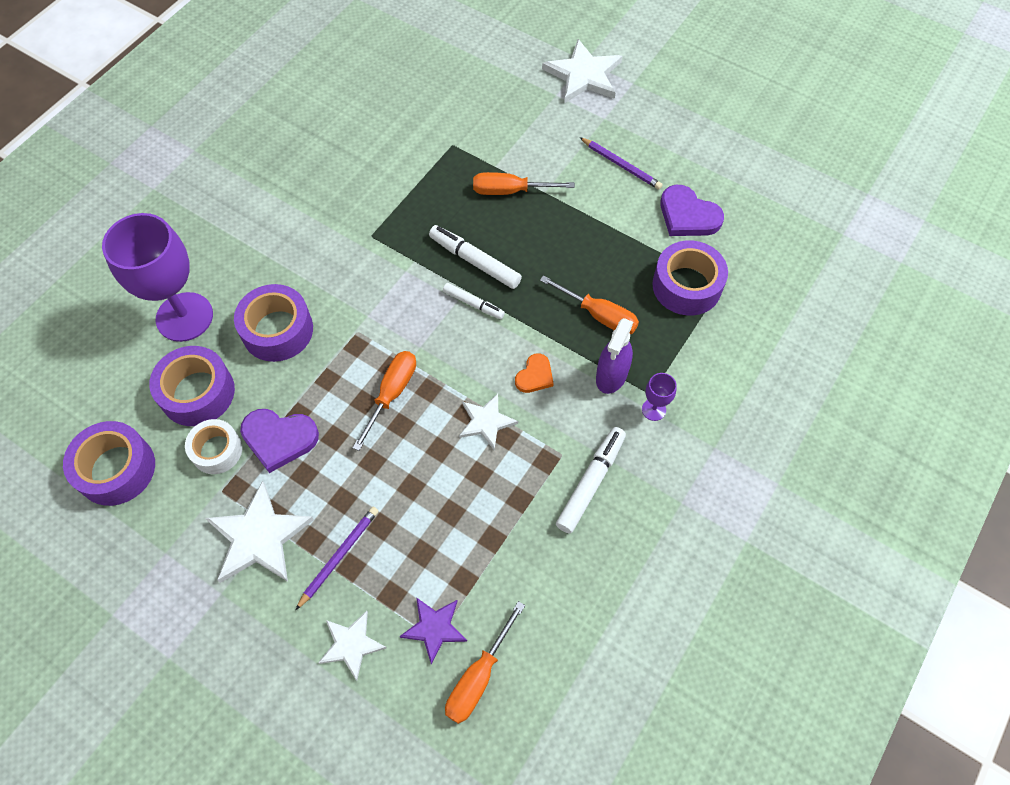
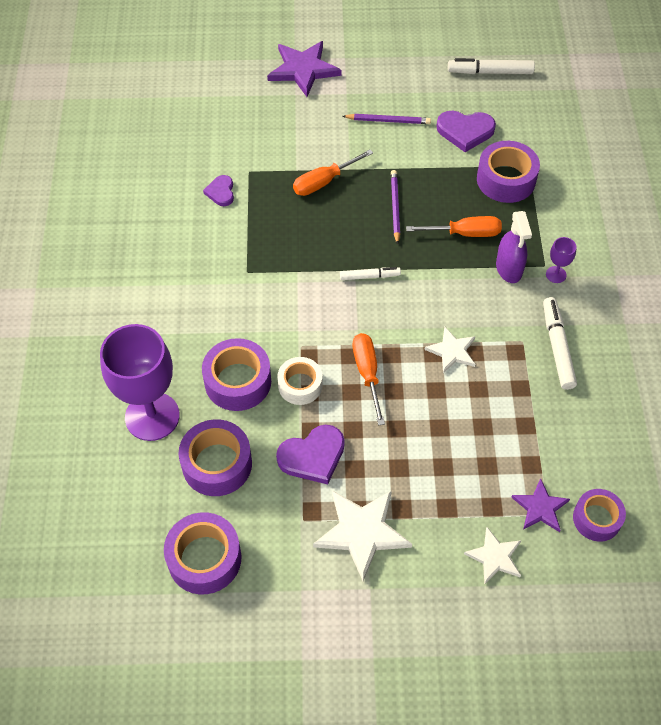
camera: 35 degrees left, 5 degrees down
(217, 450) = (272, 494): white tape -> white tape (300, 385)
(339, 557) = (432, 506): purple pencil -> purple pencil (395, 207)
(412, 150) = (221, 192): none -> purple heart
(474, 261) = (343, 246): white marker -> white marker (490, 72)
(478, 678) = (596, 519): orange screwdriver -> purple tape
(535, 376) = (457, 300): orange heart -> none
(583, 75) = (303, 70): white star -> purple star

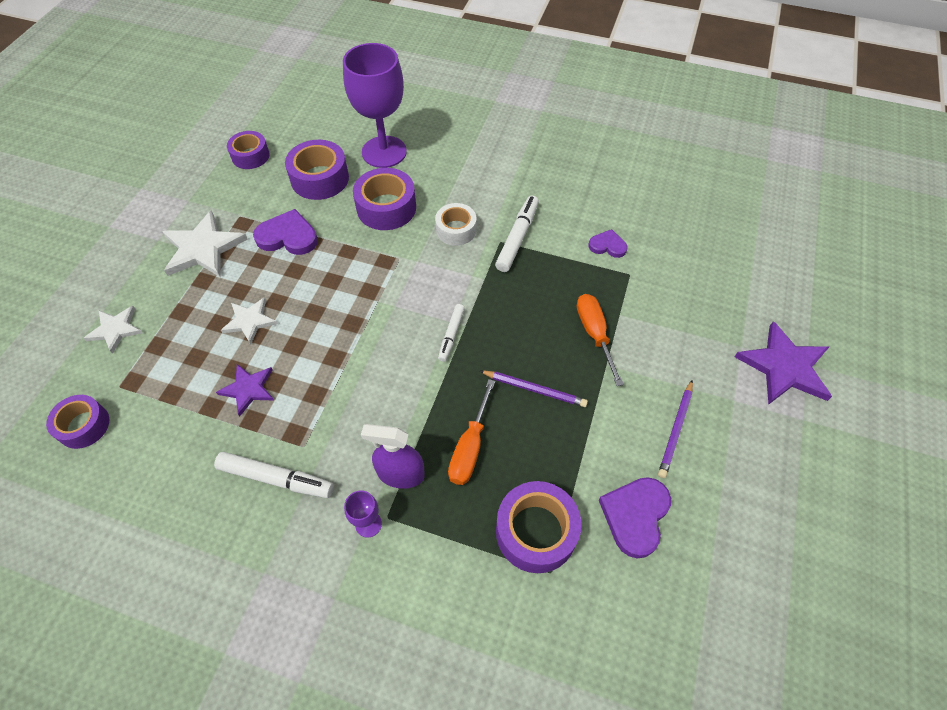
camera: 110 degrees right, 0 degrees up
(204, 558) = (250, 156): purple tape -> purple tape, size x0.66
(300, 385) = (359, 247): white tape -> white tape (456, 230)
(313, 456) = (288, 236): purple heart -> purple heart turned 105 degrees clockwise
(367, 373) = (343, 298): orange screwdriver -> none
(452, 351) = (328, 375): white star -> white star (250, 321)
(490, 72) = (748, 601): white marker -> white marker (517, 238)
(540, 507) = (128, 383): purple star -> purple star (248, 389)

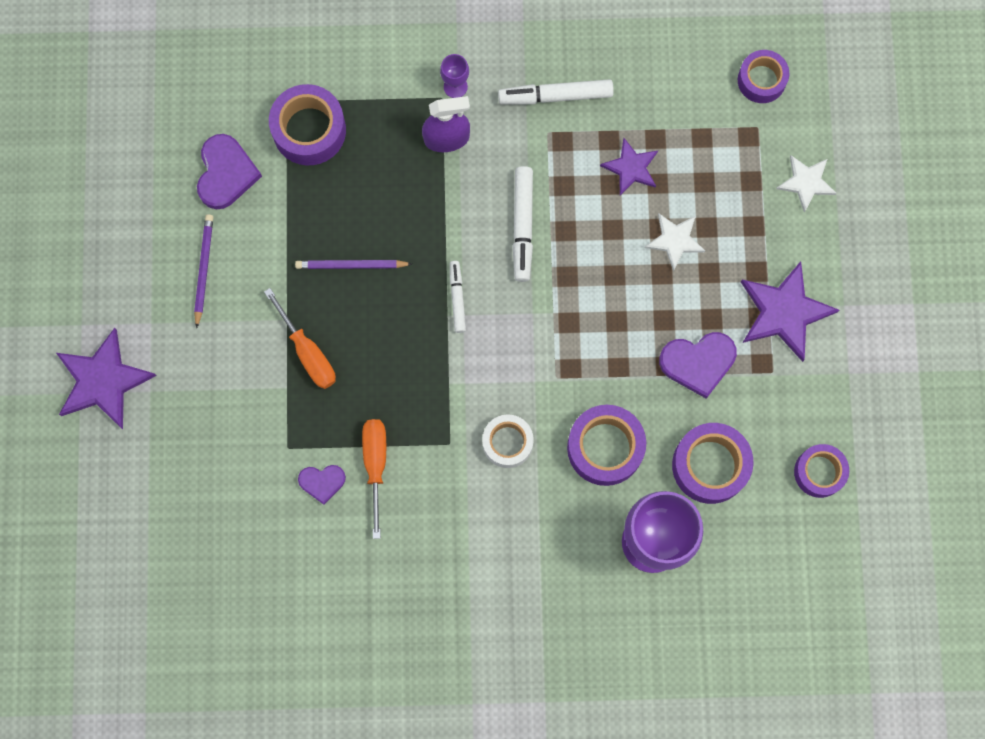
camera: 160 degrees right, 20 degrees up
(203, 248) = (784, 312): white star -> purple star
(470, 448) = (393, 184): orange screwdriver -> orange screwdriver (375, 464)
(517, 238) = (431, 456): white marker -> white marker (523, 226)

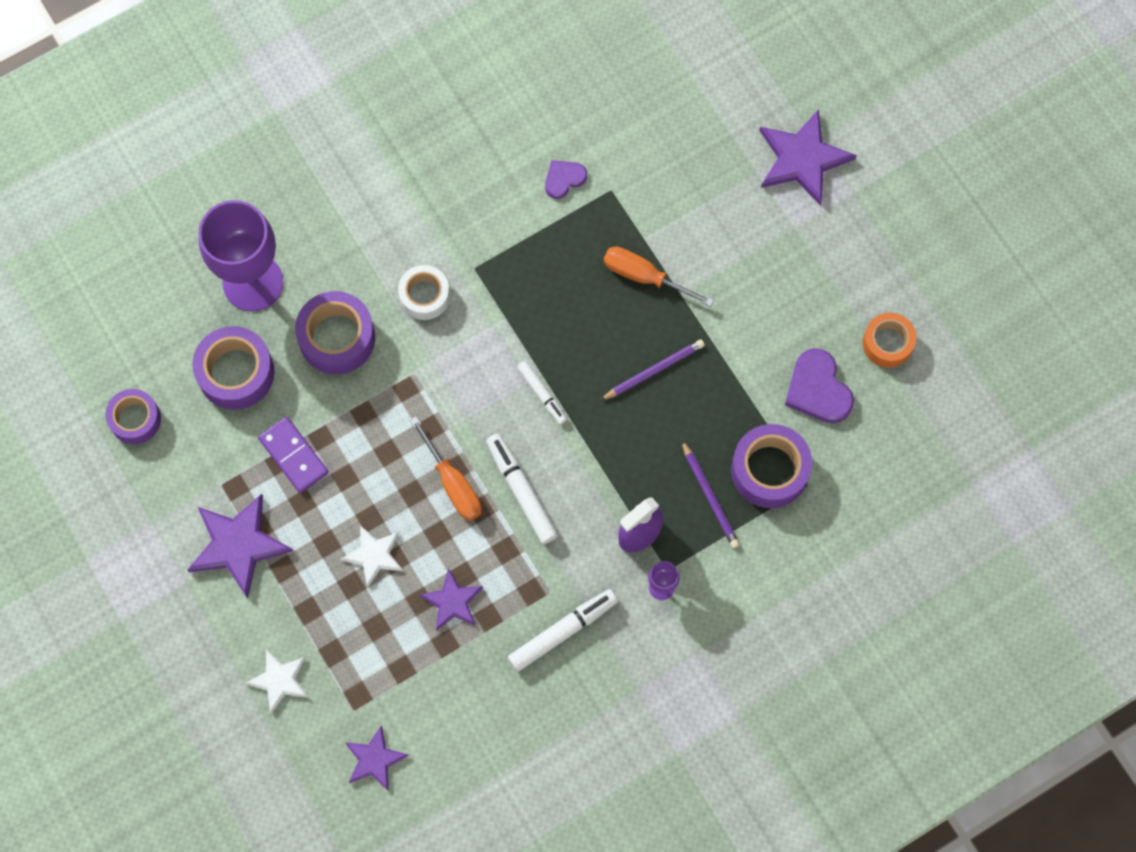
camera: 150 degrees right, 5 degrees down
(143, 179) = (887, 343): none -> orange tape
(204, 269) = (780, 296): purple pencil -> purple pencil (709, 496)
(375, 464) = (528, 217): orange screwdriver -> orange screwdriver (453, 484)
(698, 363) = (293, 456): purple heart -> purple domino
(761, 80) = (374, 759): purple tape -> purple star

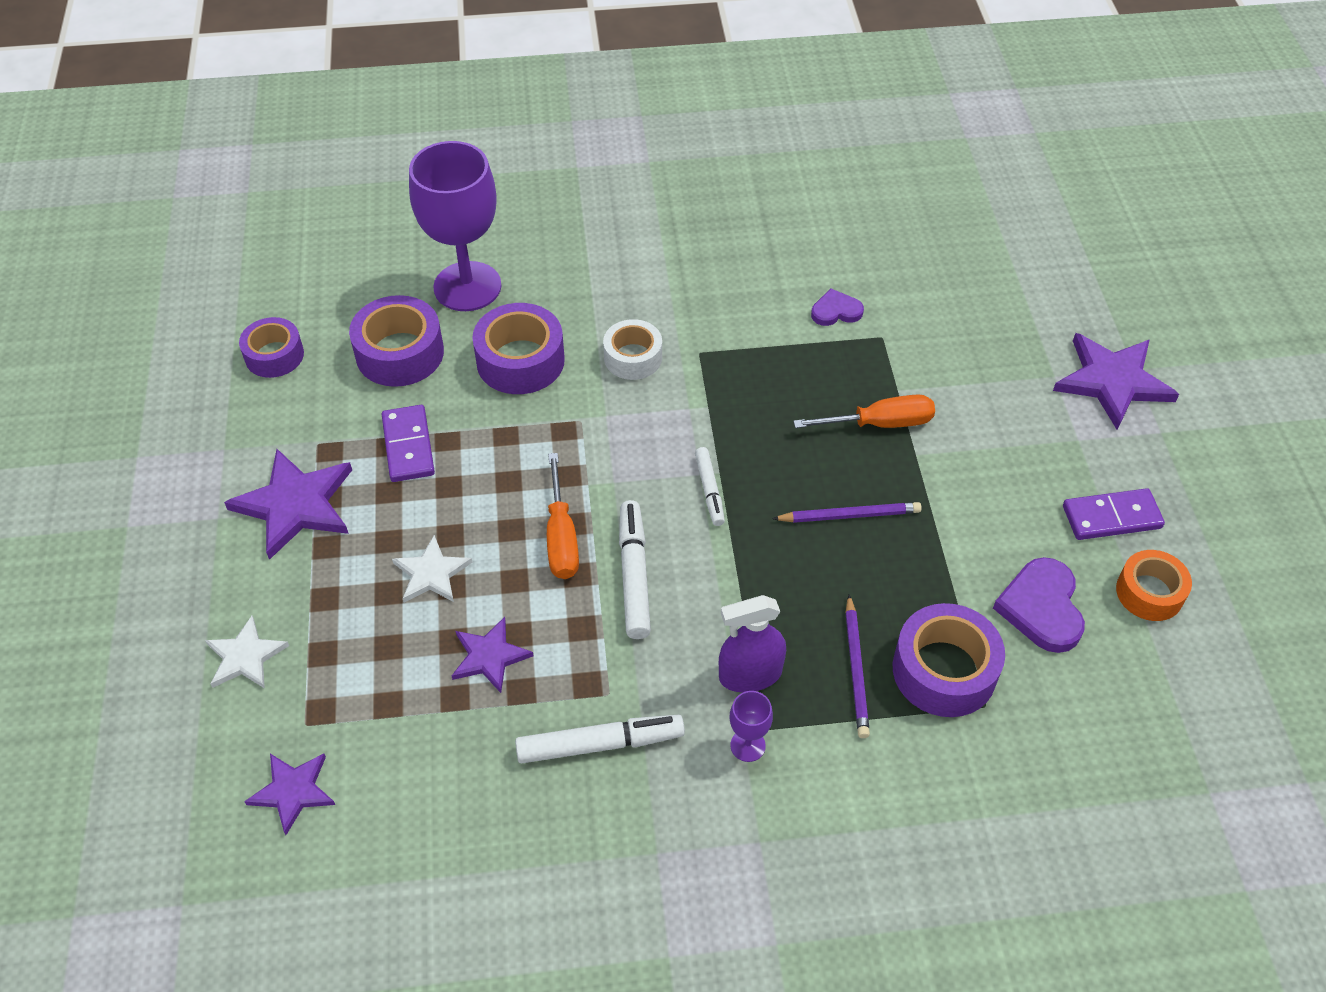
camera: 25 degrees right, 20 degrees down
(643, 276) = (881, 423): orange screwdriver -> orange screwdriver turned 120 degrees clockwise
(841, 289) = (1111, 517): none -> purple domino

